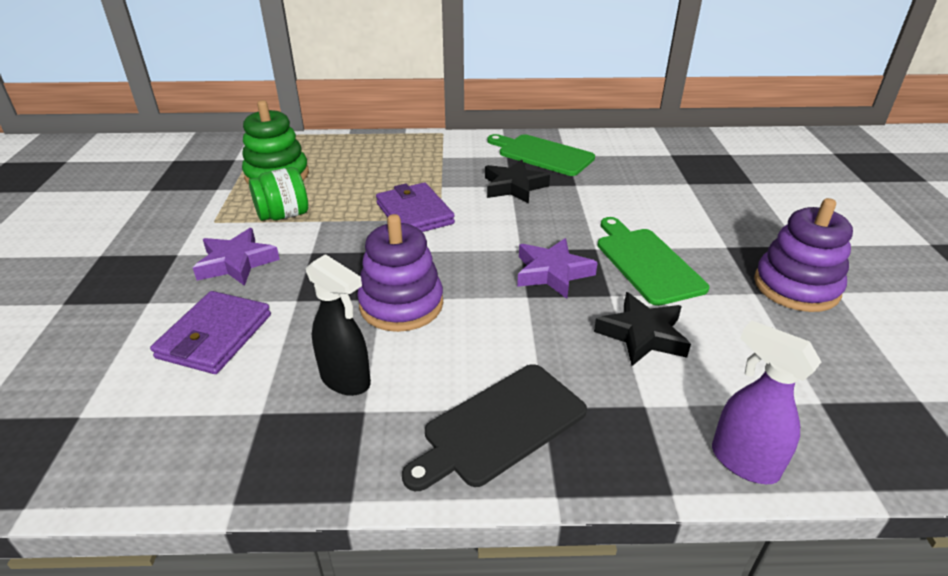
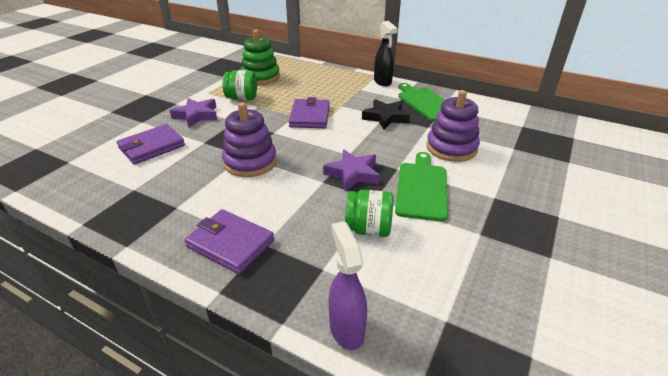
camera: 30 degrees right, 0 degrees up
(346, 380) = (184, 189): black spray bottle -> black spray bottle (382, 82)
(500, 426) = (230, 243): black cutting board -> purple wallet
(642, 335) = (368, 229): black star -> green jar
(796, 287) = (519, 242): purple stacking toy -> purple stacking toy (451, 148)

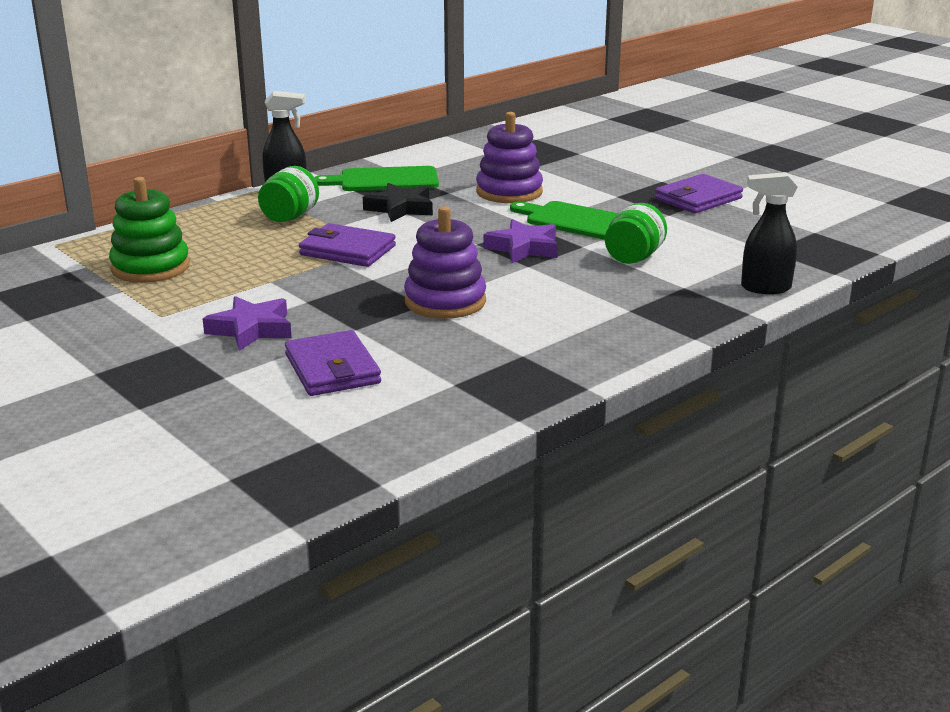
camera: 70 degrees left, 10 degrees down
(230, 243) = (618, 327): purple wallet -> purple wallet (698, 198)
(242, 98) = (224, 289): green jar -> green jar (290, 217)
(346, 328) = (765, 288): purple spray bottle -> black spray bottle

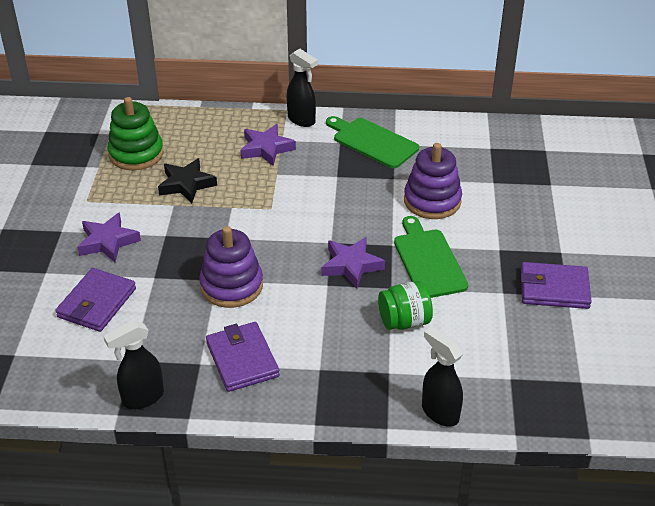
camera: 45 degrees right, 15 degrees up
(290, 217) = (266, 148): green jar -> purple star
(347, 250) = (250, 202): purple wallet -> purple wallet (242, 359)
(400, 208) = (339, 178): black star -> black star (186, 184)
(519, 399) = (142, 398): none -> black spray bottle

